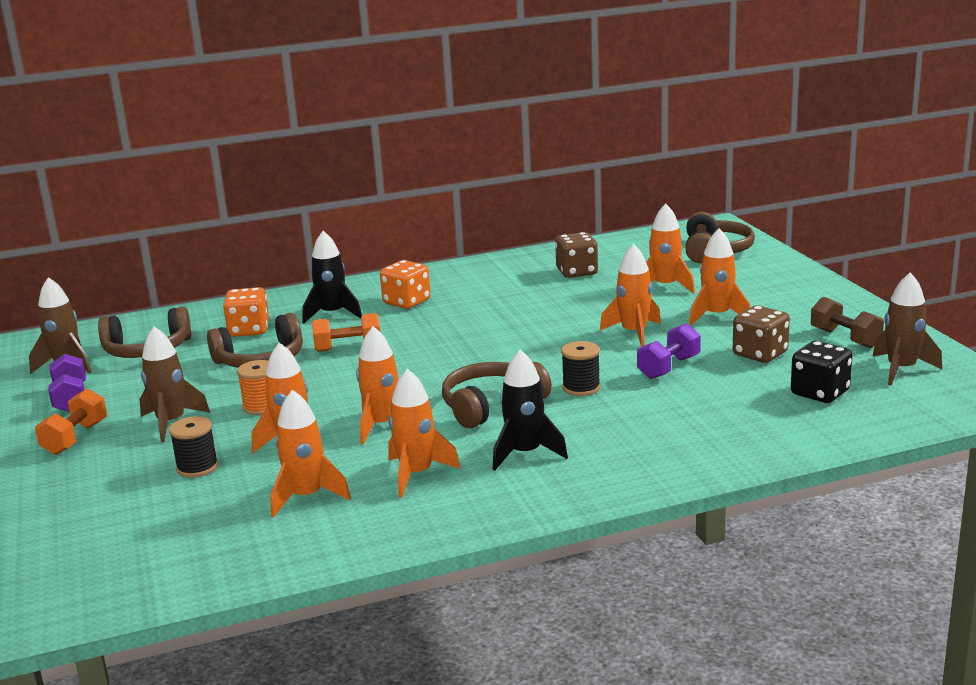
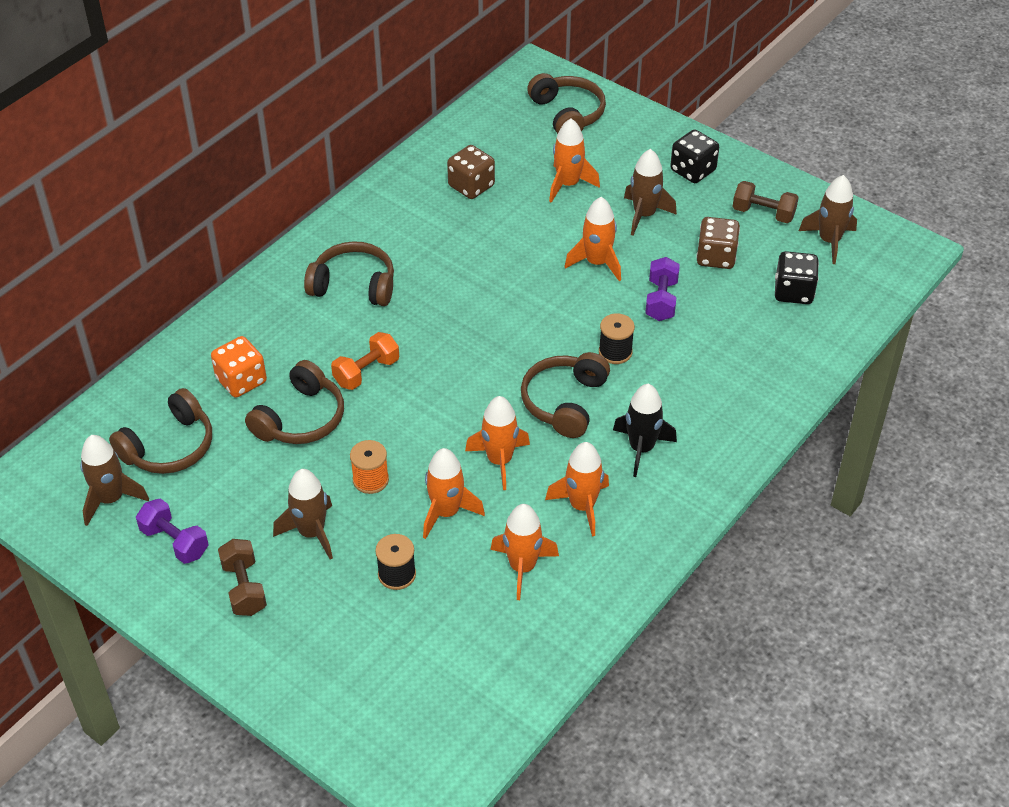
camera: 35 degrees left, 25 degrees up
(75, 438) = (244, 588): orange dumbbell -> brown dumbbell
(332, 314) = (299, 328): black rocket -> none
(407, 302) = (354, 285): orange dice -> brown headphones
(717, 316) = (644, 215): orange rocket -> brown rocket
(800, 300) = (693, 170): none -> black dice

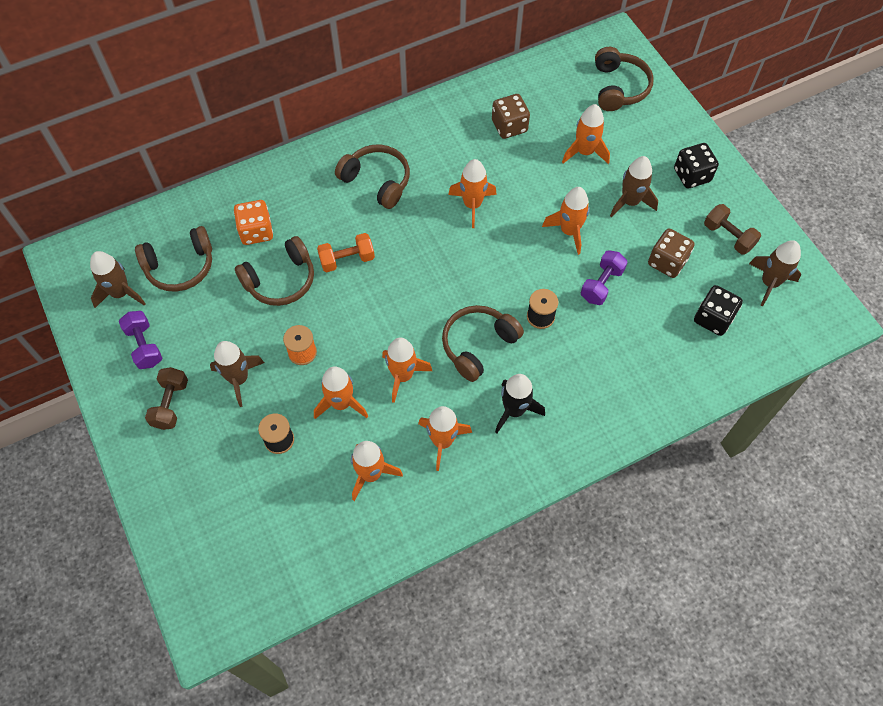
camera: 25 degrees right, 15 degrees up
(476, 273) = (472, 205): none -> orange rocket

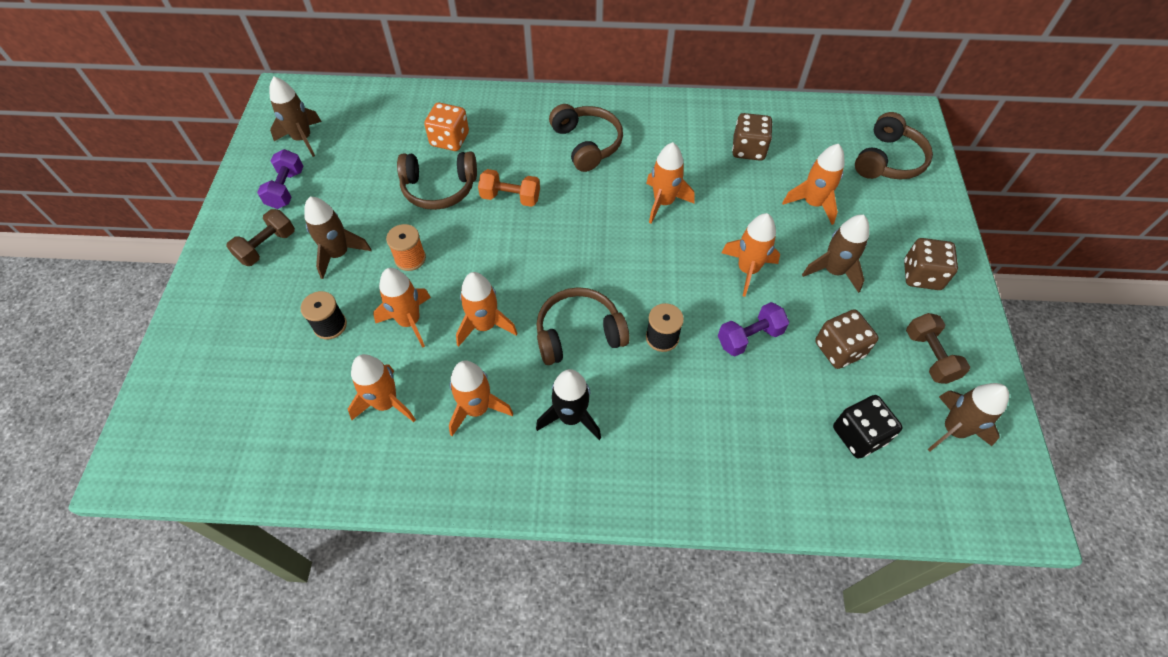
camera: 30 degrees right, 5 degrees down
(180, 267) = (365, 140): brown headphones -> none
(692, 175) = (921, 275): black dice -> brown dice

